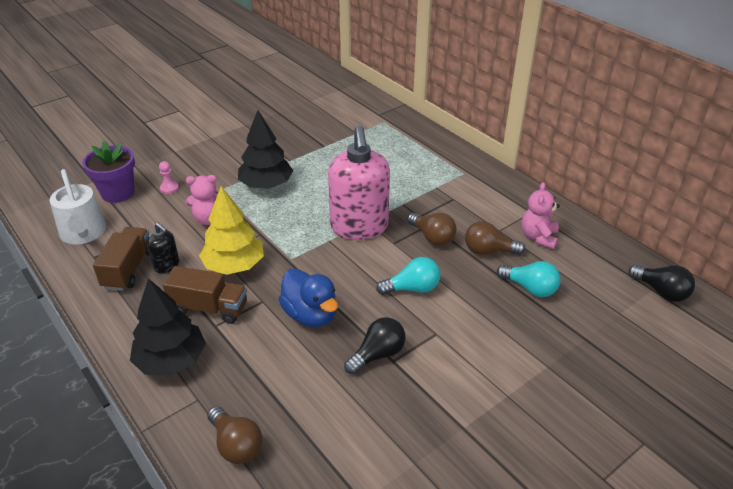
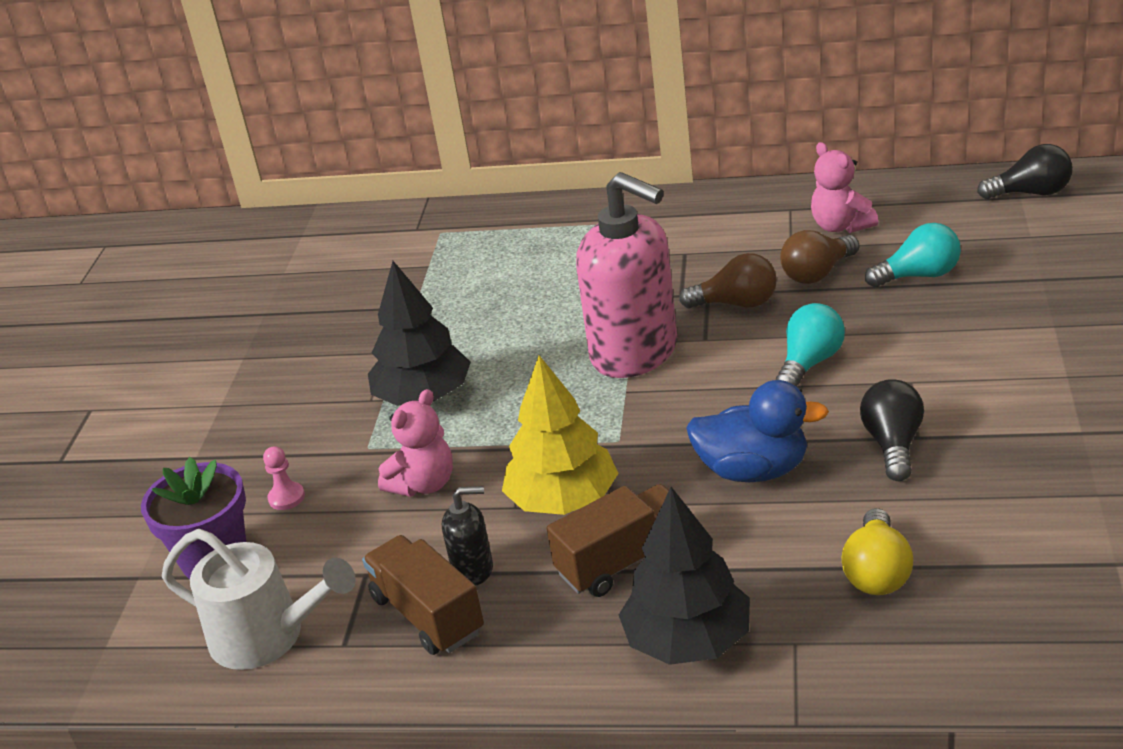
camera: 40 degrees left, 5 degrees down
(236, 445) = (918, 637): brown light bulb -> none
(272, 402) = (877, 572): none -> yellow light bulb

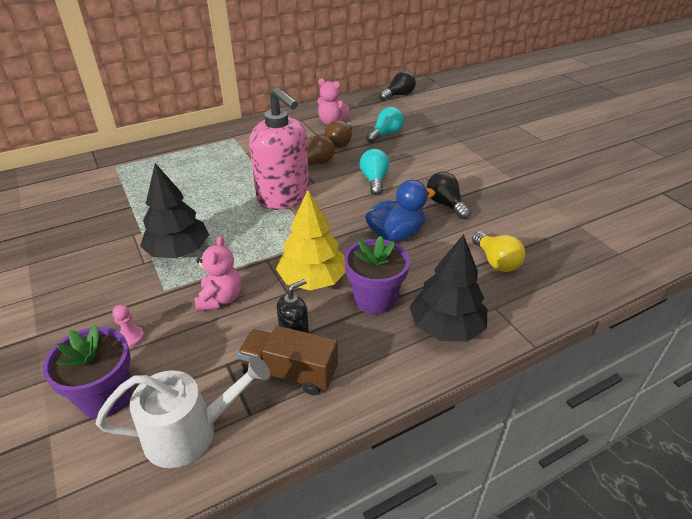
camera: 40 degrees left, 5 degrees up
(624, 561) = (375, 299): brown truck -> purple flower pot
(635, 353) = (284, 197): pink soap dispenser -> pink soap dispenser turned 45 degrees clockwise

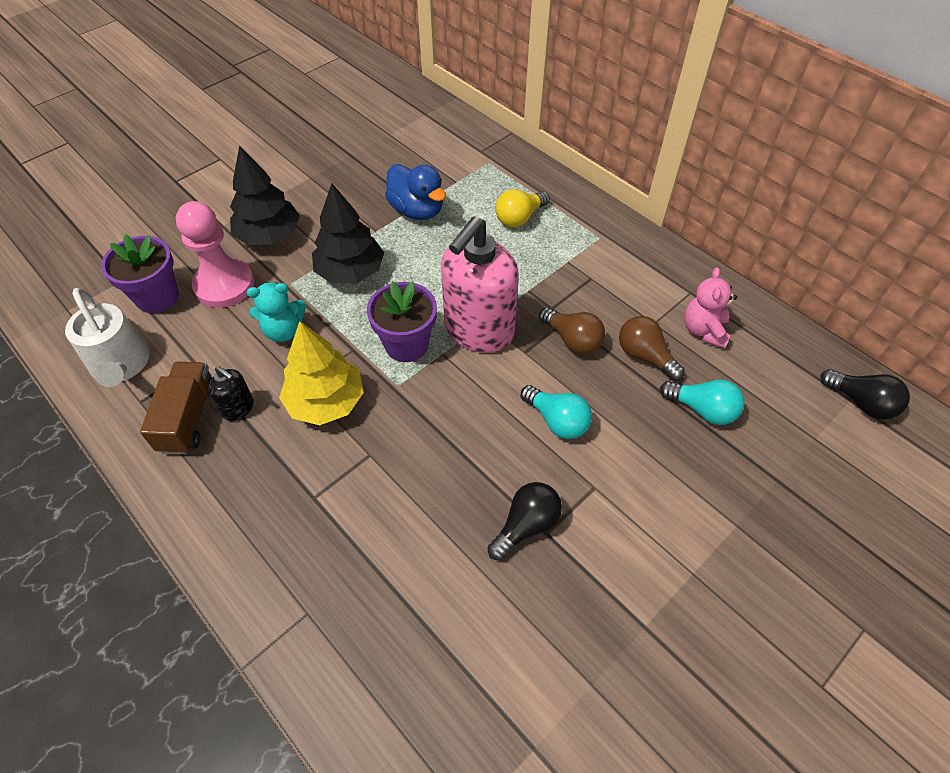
camera: 75 degrees right, 15 degrees up
(131, 337) = (224, 285): pink pawn -> pink pawn, size x2.48
(220, 298) = (284, 330): pink teddy bear -> turquoise teddy bear
(340, 143) = (645, 356): brown light bulb -> brown light bulb turned 45 degrees clockwise
(374, 180) = (557, 421): turquoise light bulb -> turquoise light bulb turned 60 degrees clockwise
(375, 299) = (303, 471): purple flower pot -> purple flower pot (406, 344)
(395, 234) = (434, 471): blue duck -> blue duck (417, 210)
(446, 327) = (264, 556): black tree -> black tree (269, 235)
(496, 261) = (403, 609): yellow light bulb -> yellow light bulb (519, 218)

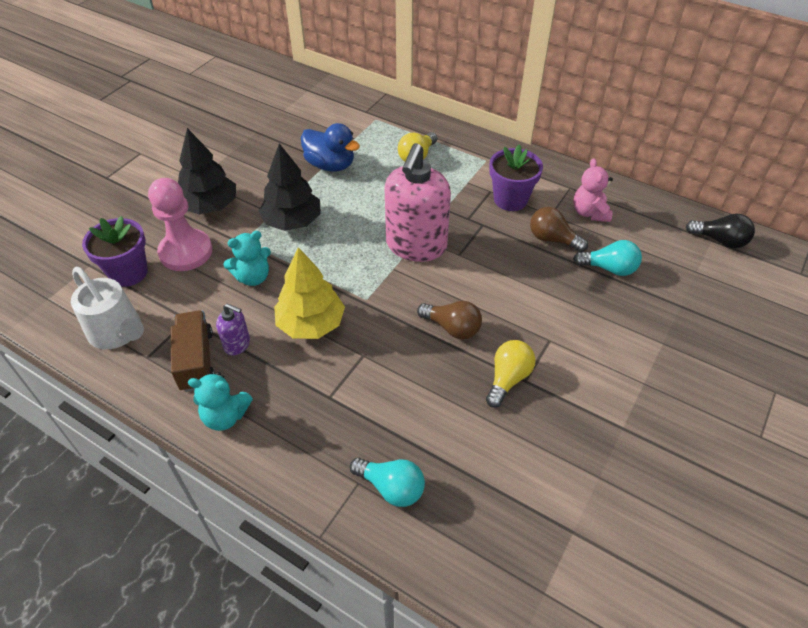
camera: 15 degrees left, 5 degrees down
(194, 492) = (225, 416): none -> turquoise teddy bear
(238, 408) = (237, 344): black soap dispenser -> purple soap dispenser
(406, 344) = (361, 267): purple flower pot -> purple flower pot (510, 199)
(526, 525) = (508, 379): black light bulb -> yellow light bulb
(557, 421) = (503, 299): turquoise light bulb -> turquoise light bulb (391, 487)
(572, 340) = (493, 239): brown light bulb -> brown light bulb (452, 328)

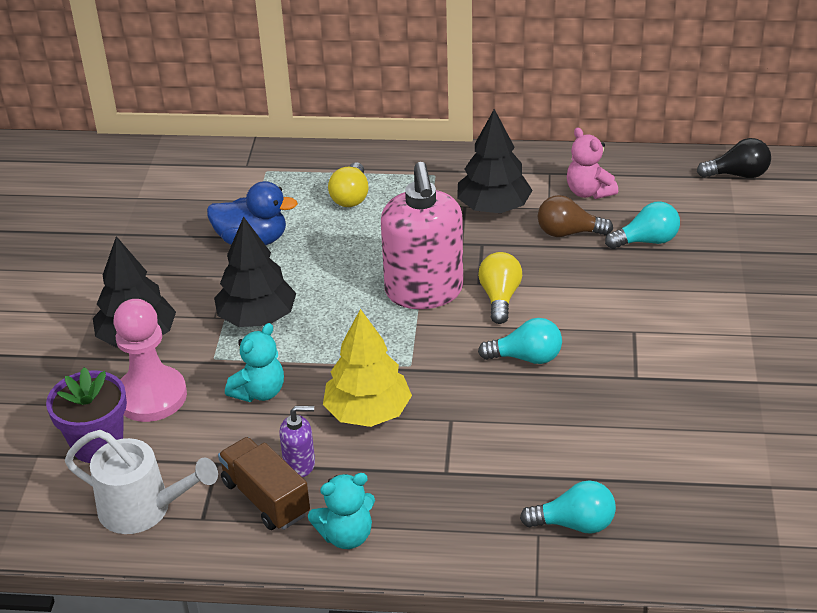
camera: 25 degrees left, 10 degrees down
(452, 328) = (526, 357): brown light bulb -> turquoise light bulb
(508, 379) = (618, 382): yellow light bulb -> yellow light bulb (500, 297)
(510, 199) = (493, 207): purple flower pot -> black tree

